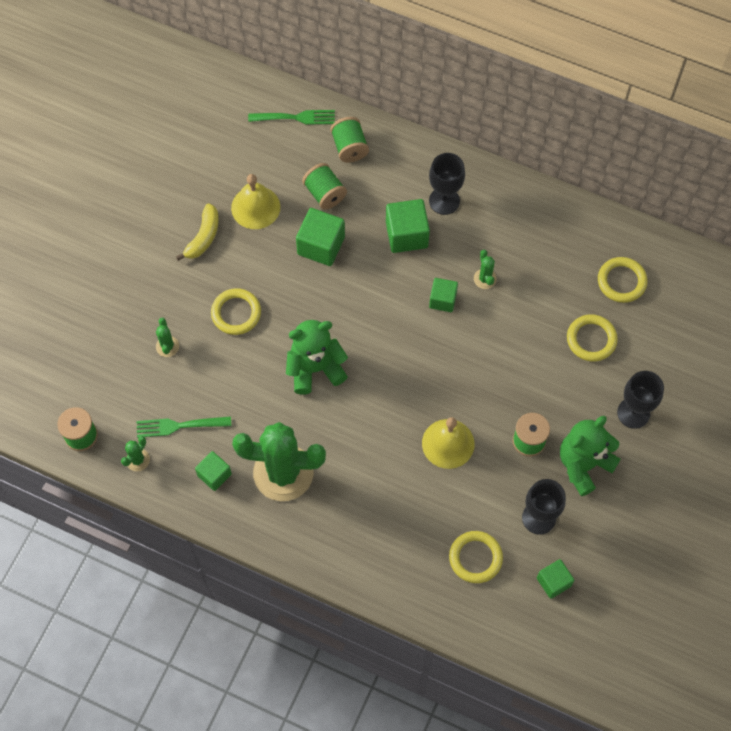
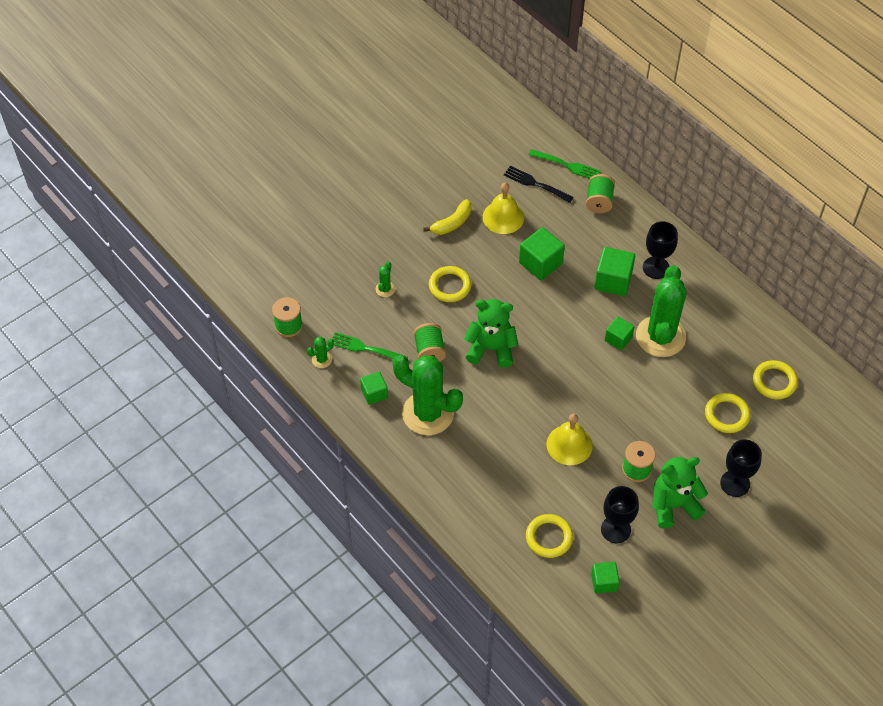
camera: 25 degrees right, 10 degrees down
(273, 153) = (536, 184): none -> black fork
(325, 193) = (562, 227): green spool -> green spool (429, 351)
(485, 279) = (660, 336): green cactus -> green cactus, size x2.48

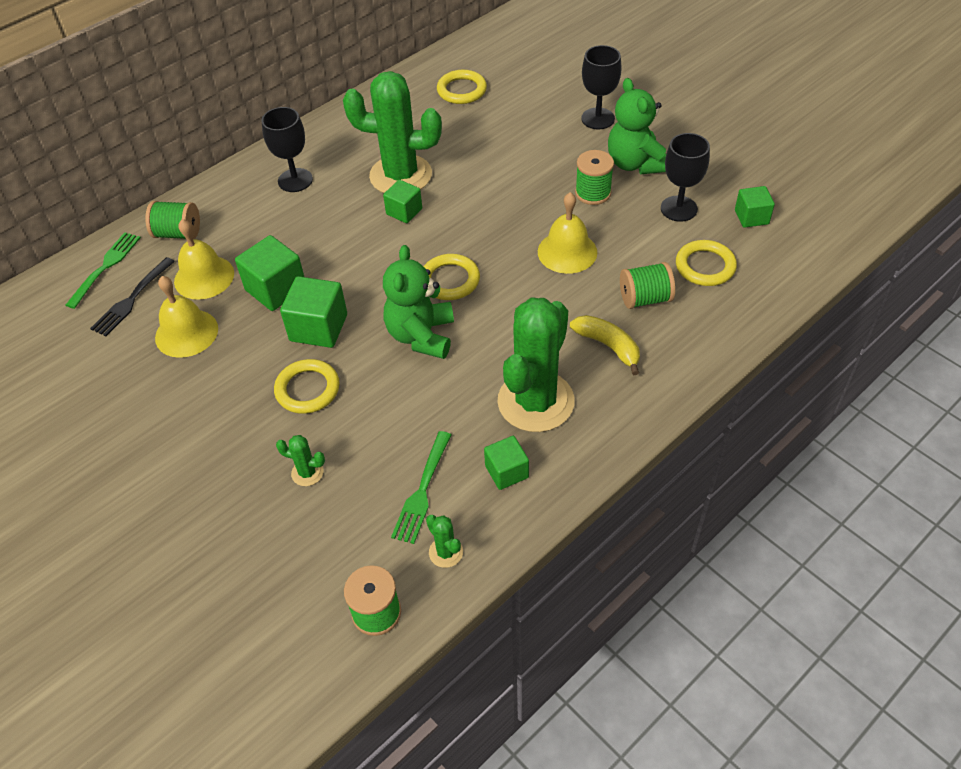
camera: 90 degrees left, 5 degrees down
(429, 351) = (426, 406): green spool -> green spool (645, 299)
(452, 223) = (187, 393): yellow banana -> yellow banana (608, 346)
(554, 221) = (204, 277): none -> yellow bell
(613, 281) = (312, 218): green cube -> green cube (318, 328)
(726, 415) = (509, 124): yellow ring -> yellow ring (450, 280)

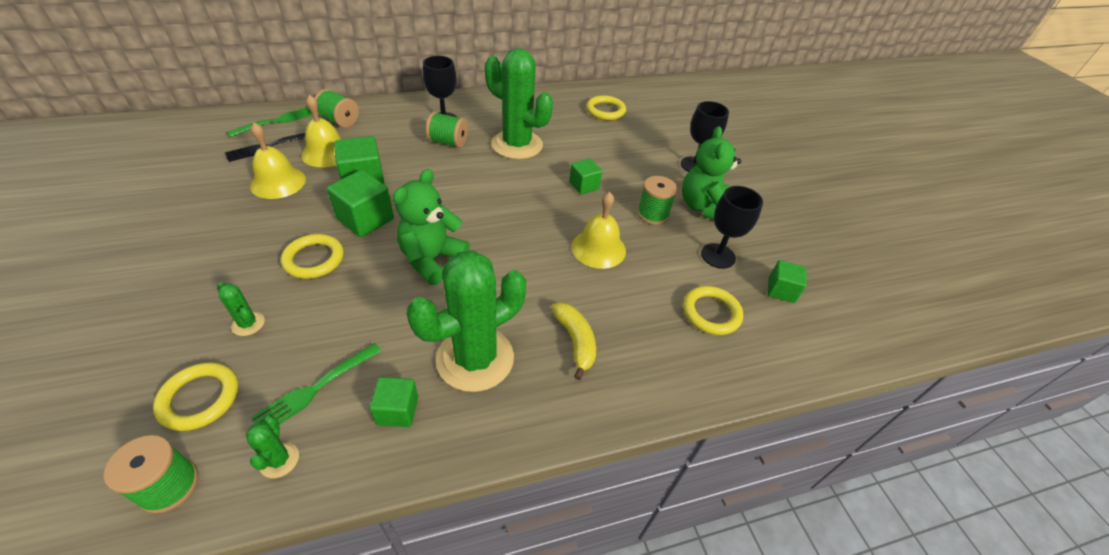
camera: 20 degrees right, 5 degrees down
(404, 211) = (498, 168): green cube -> green cube (584, 185)
(450, 280) = (489, 229): yellow ring -> yellow ring (200, 398)
(645, 299) = (637, 315): green spool -> green spool (448, 142)

